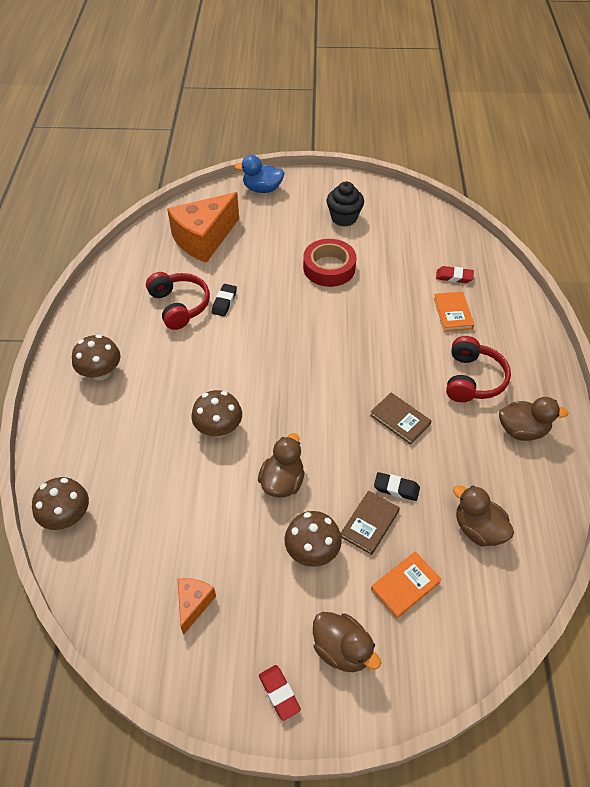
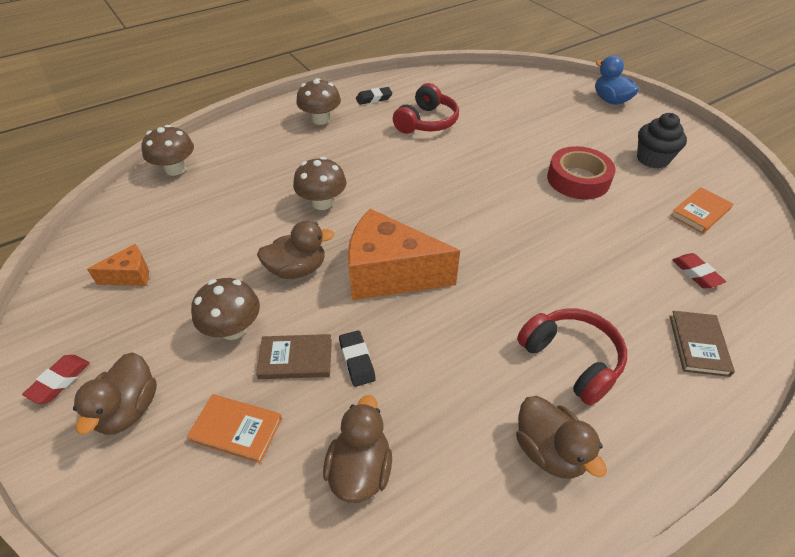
camera: 55 degrees right, 5 degrees down
(204, 239) = (511, 100): orange cheese -> orange cheese (389, 274)
(224, 302) = (459, 141): black eraser -> black eraser (374, 98)
(400, 419) = (449, 321): brown book -> brown book (698, 345)
(453, 313) = (643, 297): orange book -> orange book (700, 212)
(472, 379) = (571, 360): red headphones -> red headphones turned 105 degrees counterclockwise

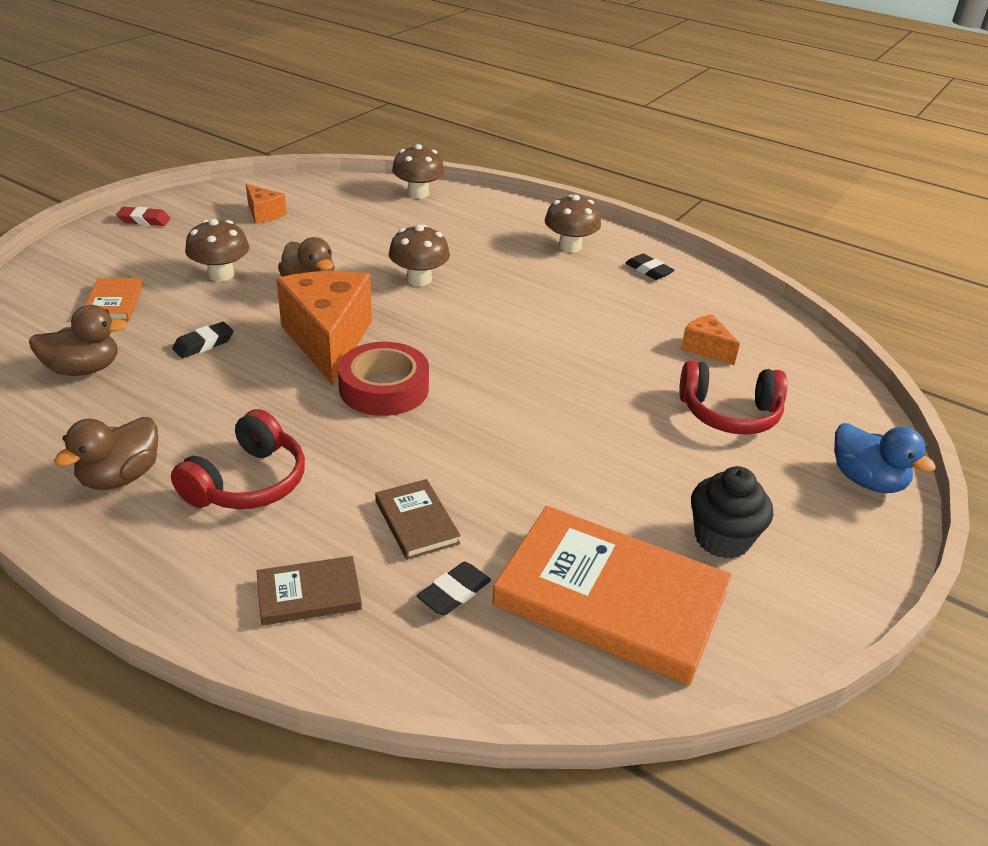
camera: 65 degrees right, 10 degrees down
(129, 409) = (124, 253): brown duck -> none
(295, 359) = (196, 312): brown book -> brown book (416, 522)
(426, 122) = (631, 316): red headphones -> red headphones (729, 413)
(475, 107) = (705, 349): none -> orange cheese
(578, 179) = (602, 461): red tape -> red tape (384, 388)
(610, 100) = (866, 480): blue duck -> blue duck turned 105 degrees clockwise
(696, 273) = (454, 593): red eraser -> black eraser
(700, 212) = (610, 599): orange book -> orange book, size x2.13

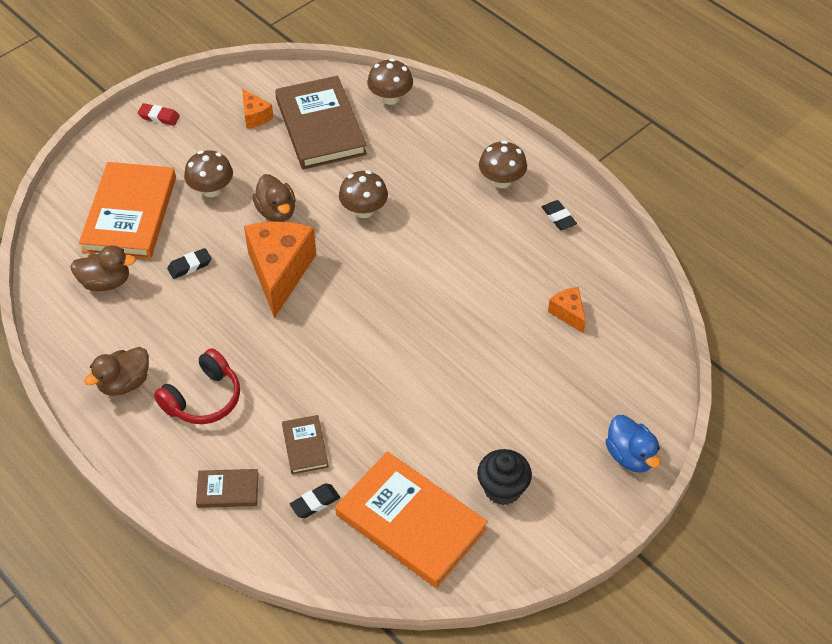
camera: 15 degrees right, 15 degrees up
(114, 303) = (130, 214): orange book -> orange book, size x2.13
(345, 218) = (320, 126): none -> brown book
(384, 388) = (310, 325): red tape -> none
(729, 413) = (557, 381): red headphones -> none

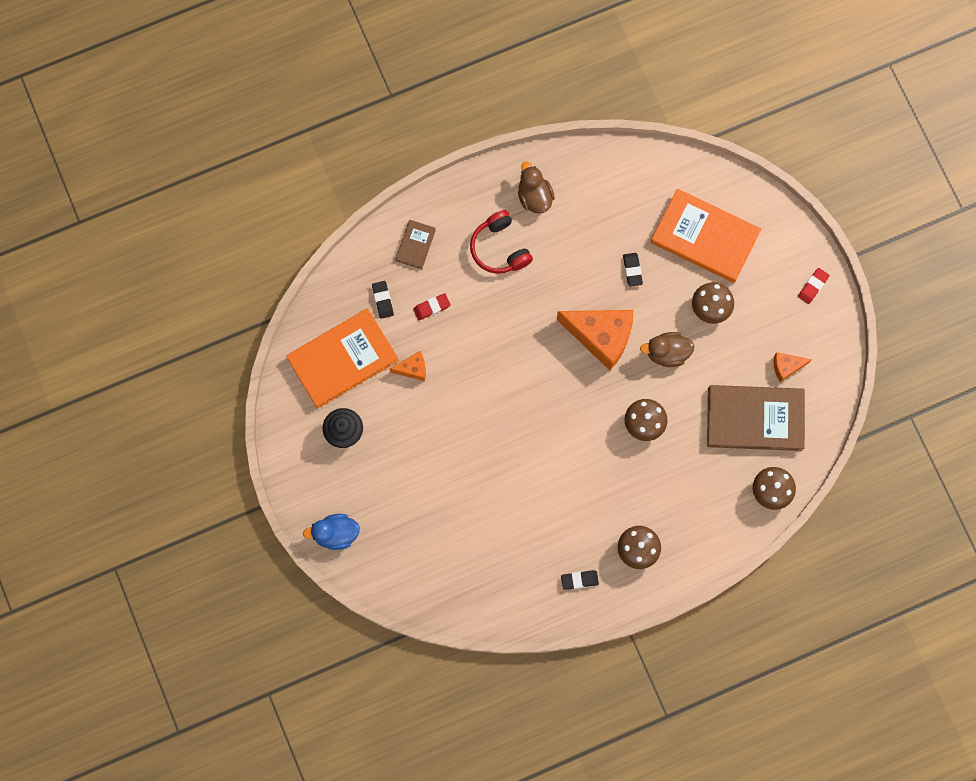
camera: 110 degrees right, 25 degrees up
(106, 282) = (638, 204): brown duck -> none
(305, 446) = (431, 307): brown book -> red eraser
(568, 313) = (479, 545): orange cheese -> orange cheese (413, 369)

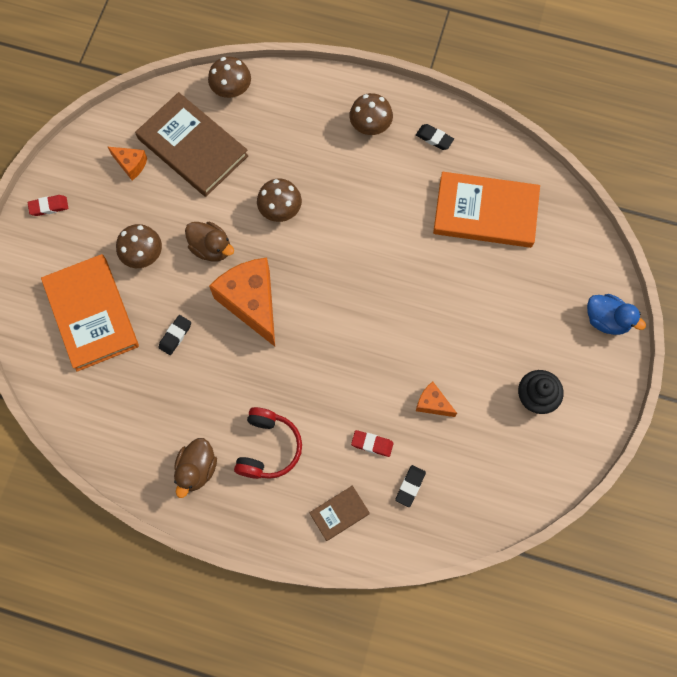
camera: 140 degrees left, 5 degrees down
(342, 359) = (488, 462): orange book -> orange book (485, 212)

